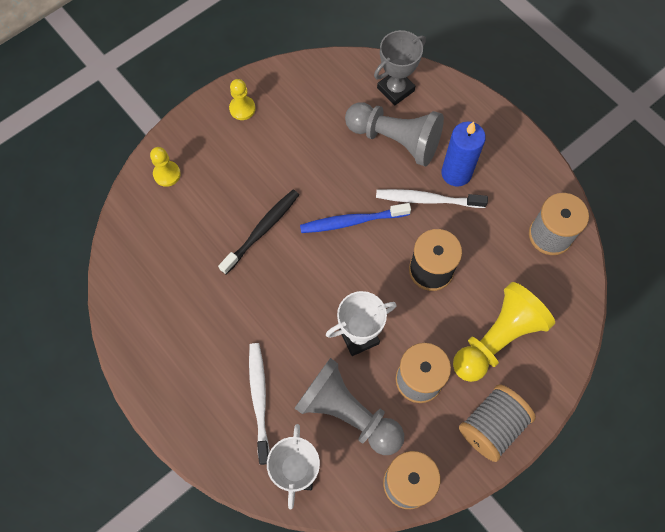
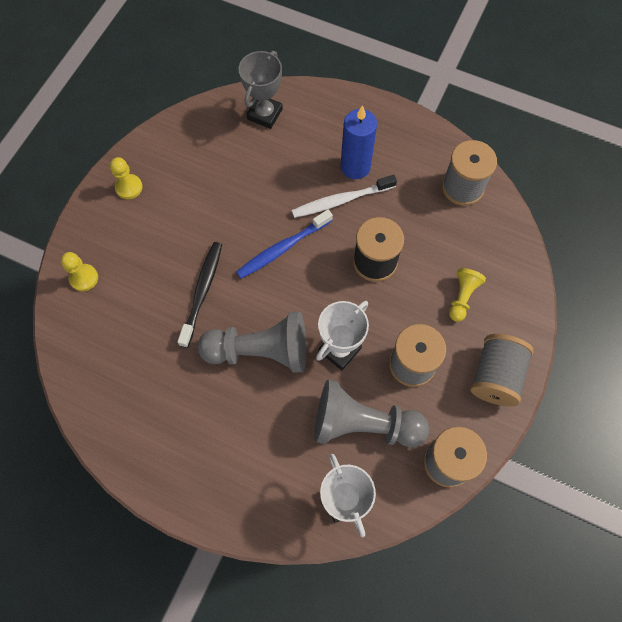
camera: 25 degrees left, 0 degrees up
(259, 400) = (276, 450): white toothbrush -> none
(395, 140) = (286, 159): grey pawn -> grey pawn (260, 351)
(497, 339) = (462, 297): yellow pawn -> yellow pawn, size x0.50

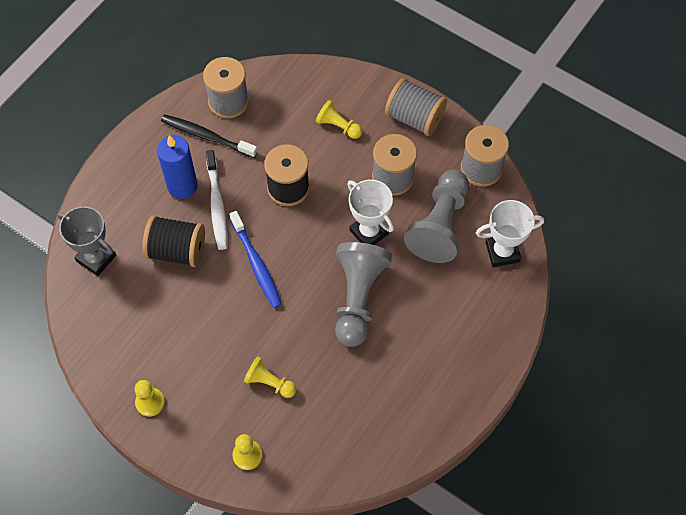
camera: 80 degrees left, 5 degrees down
(158, 283) = (269, 382): none -> yellow pawn
(202, 292) = (287, 342): black toothbrush -> black toothbrush (207, 136)
(284, 177) = (177, 250): none -> black spool

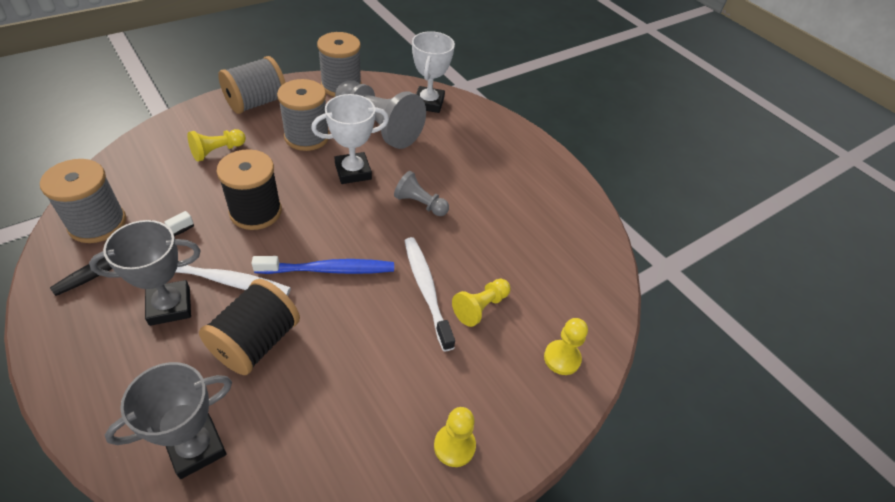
camera: 75 degrees left, 15 degrees down
(182, 186) = (170, 306): blue candle -> grey trophy
(268, 338) = (426, 290): none -> white toothbrush
(358, 298) = (420, 204): grey pawn -> grey pawn, size x0.50

